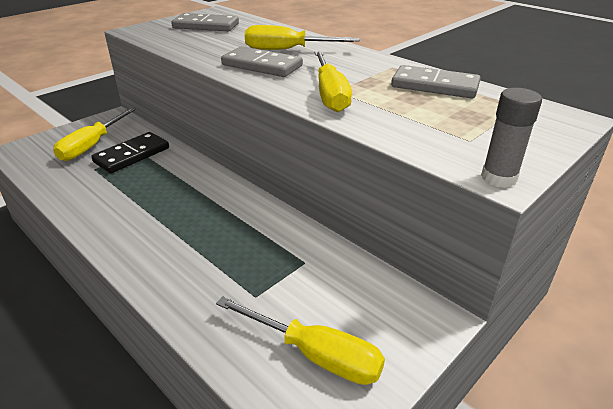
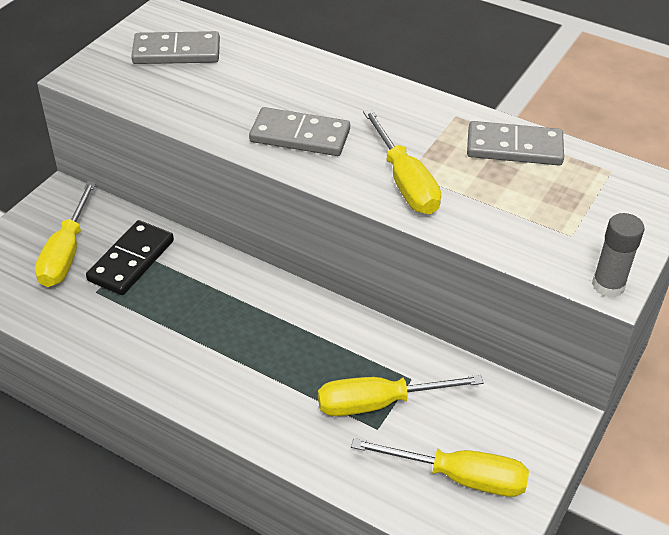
camera: 15 degrees left, 10 degrees up
(287, 50) = (315, 97): yellow screwdriver -> yellow screwdriver (379, 403)

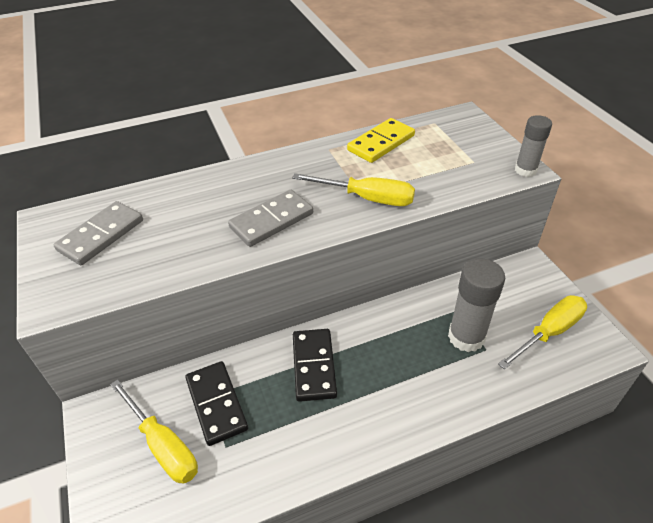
camera: 50 degrees left, 0 degrees up
(229, 302) = (314, 366): none -> black domino
(379, 403) = (466, 337): yellow screwdriver -> grey glue stick
(514, 148) = (381, 143): grey domino -> yellow domino

